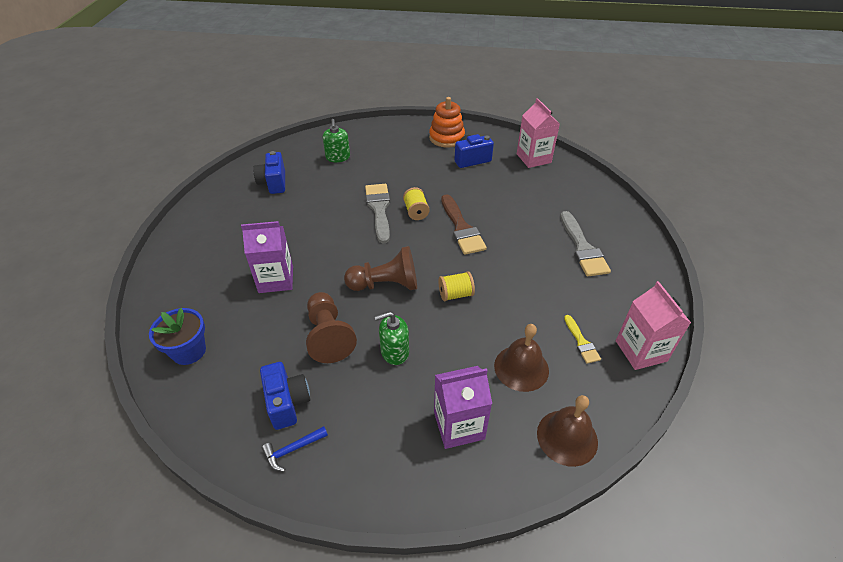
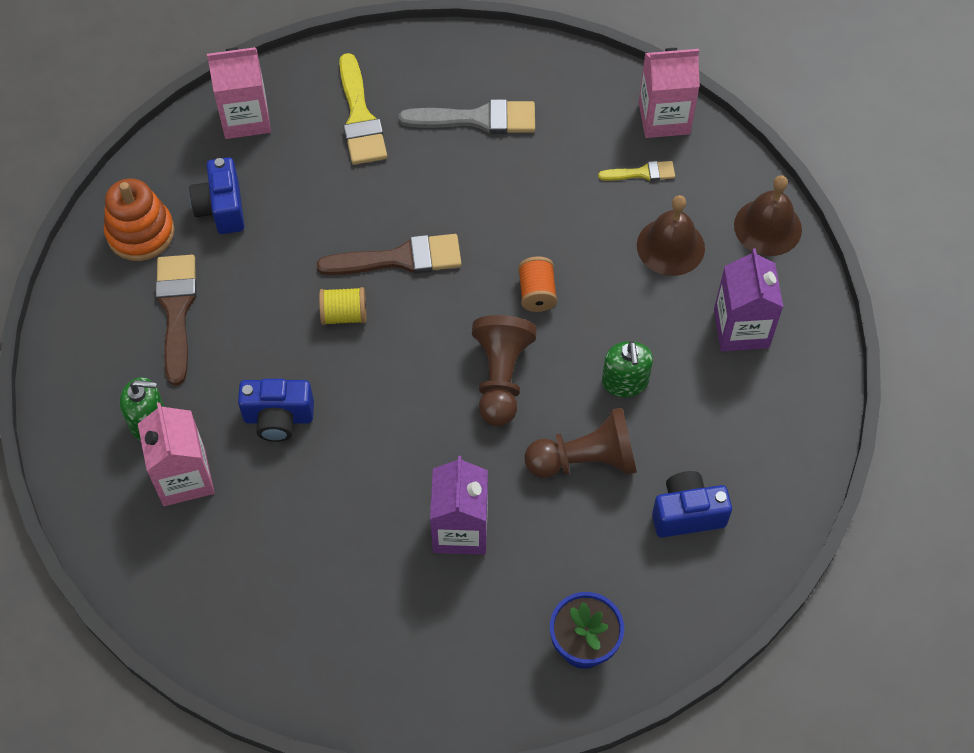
camera: 80 degrees left, 15 degrees up
(273, 183) = (201, 536): blue camera -> blue camera (278, 418)
(292, 450) = (753, 508): blue hammer -> none
(307, 173) = (184, 477): none -> pink carton
(379, 209) = (323, 368): grey brush -> none
(404, 155) = (176, 310): none -> brown brush
(455, 294) = (537, 293): yellow spool -> orange spool
(556, 198) = (360, 117): none -> yellow brush

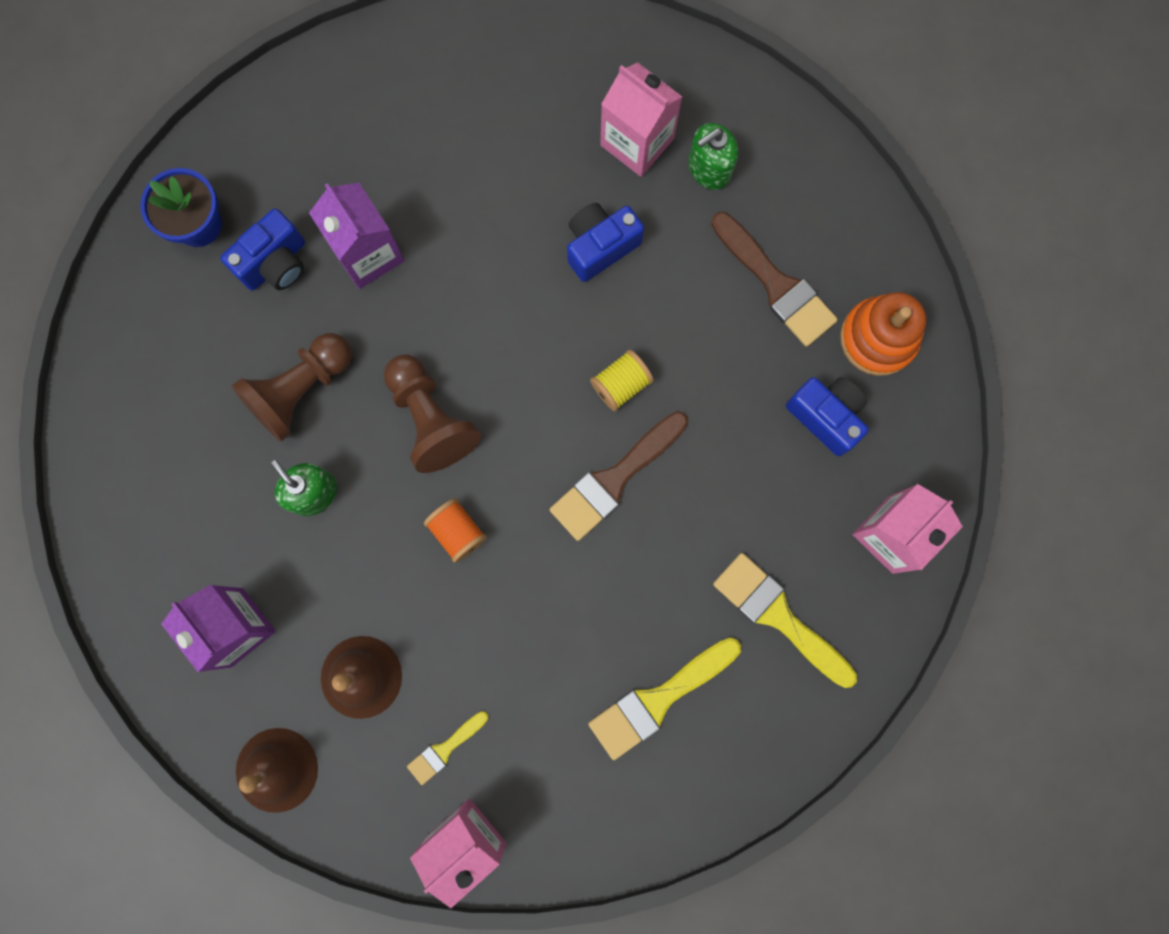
camera: 145 degrees right, 20 degrees up
(478, 119) = (658, 699): grey brush -> yellow brush
(687, 514) = (179, 399): blue camera -> blue camera (275, 263)

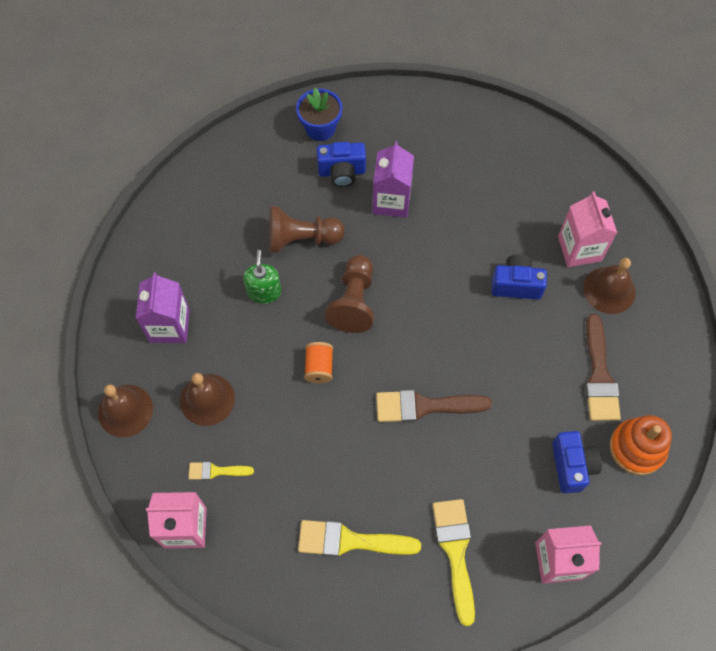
camera: 40 degrees right, 15 degrees down
(621, 384) = (469, 361): yellow spool -> none
(709, 168) = (609, 290): green soap dispenser -> brown bell

